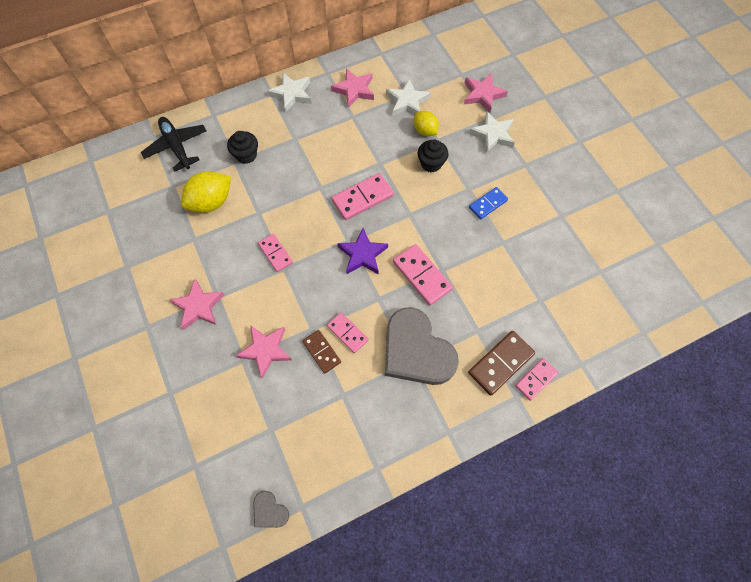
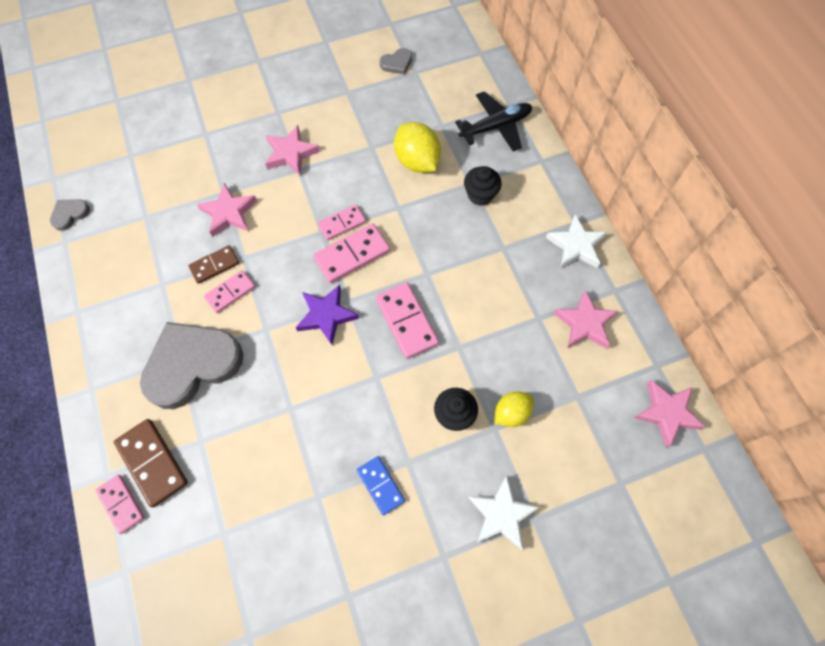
camera: 95 degrees right, 0 degrees up
(95, 227) = (397, 63): none -> grey heart
(407, 102) = (564, 393): white star -> none
(422, 275) = (286, 382): pink domino -> pink domino (352, 254)
(482, 95) = (579, 511): pink star -> pink star (666, 413)

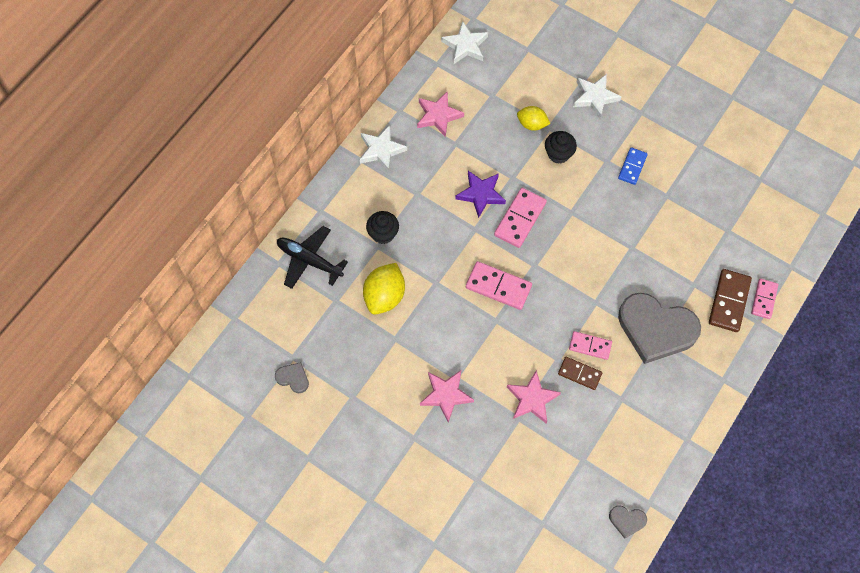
camera: 125 degrees left, 0 degrees up
(326, 315) = (556, 271): purple star -> purple star (481, 194)
(342, 223) = (479, 311): pink domino -> none
(666, 413) = (465, 45): pink star -> white star

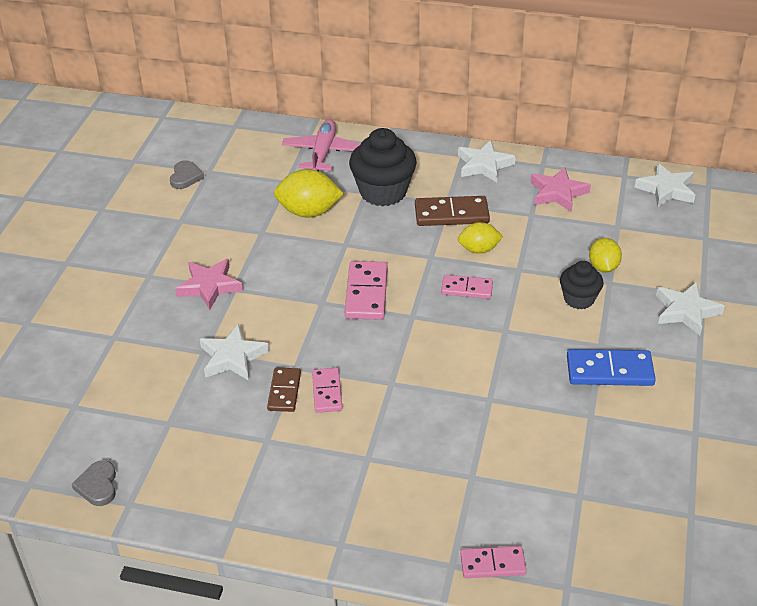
camera: 70 degrees right, 25 degrees down
(309, 260) = (323, 153): black plane -> pink plane
(383, 234) = (383, 192): black cupcake -> black cupcake, size x1.72
(481, 194) = (479, 250): purple star -> yellow lemon
(520, 219) = (467, 289): pink domino -> pink domino, size x0.64
(532, 399) = (232, 357): pink star -> white star
(632, 167) = (609, 371): blue domino -> blue domino, size x1.55
(656, 329) = (383, 451): grey heart -> none
(729, 301) = (466, 523): brown domino -> brown domino (451, 214)

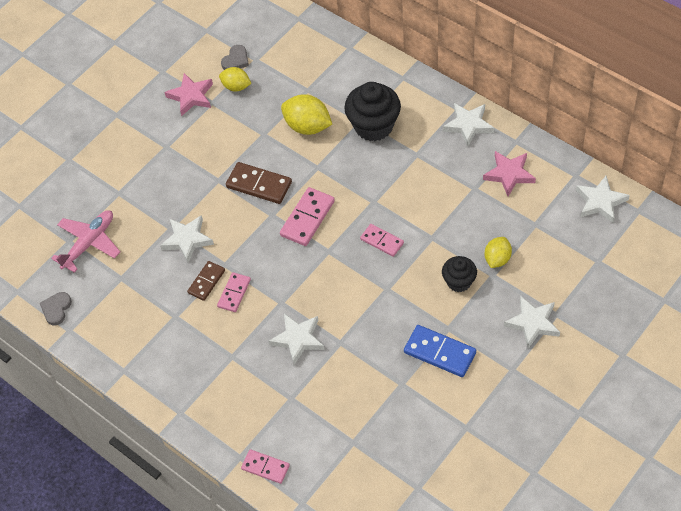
camera: 30 degrees right, 15 degrees up
(209, 286) = (202, 172): pink star -> pink star (191, 96)
(323, 153) = (350, 70): pink plane -> pink plane (89, 243)
(437, 413) = (298, 339): none -> white star
(451, 214) = (413, 166): brown domino -> brown domino (259, 185)
(479, 250) = (413, 208): yellow lemon -> yellow lemon (236, 87)

